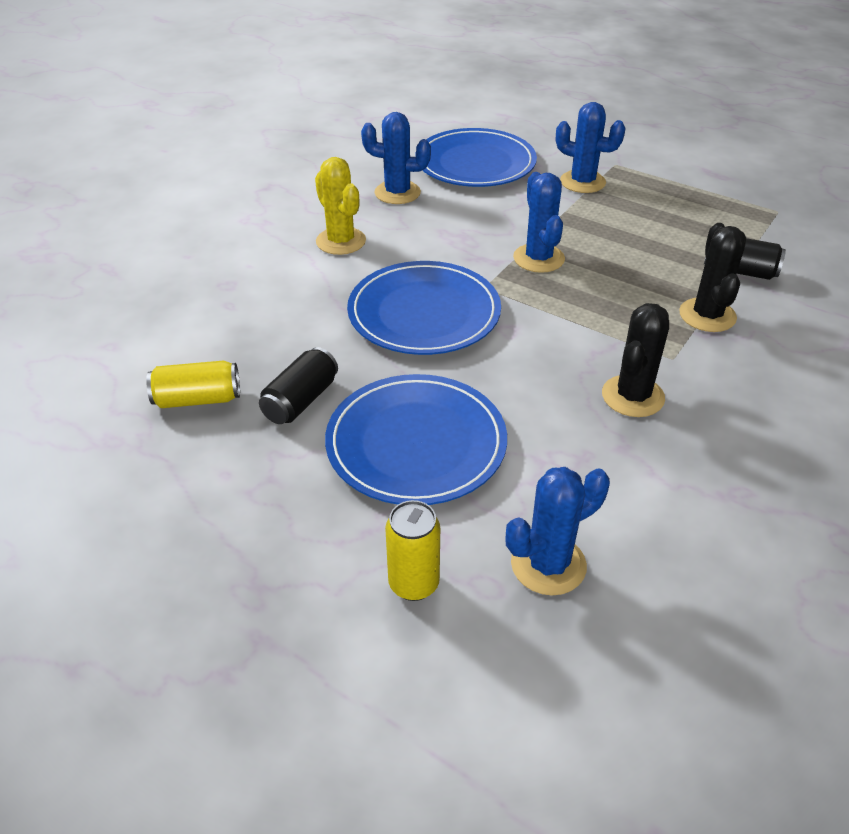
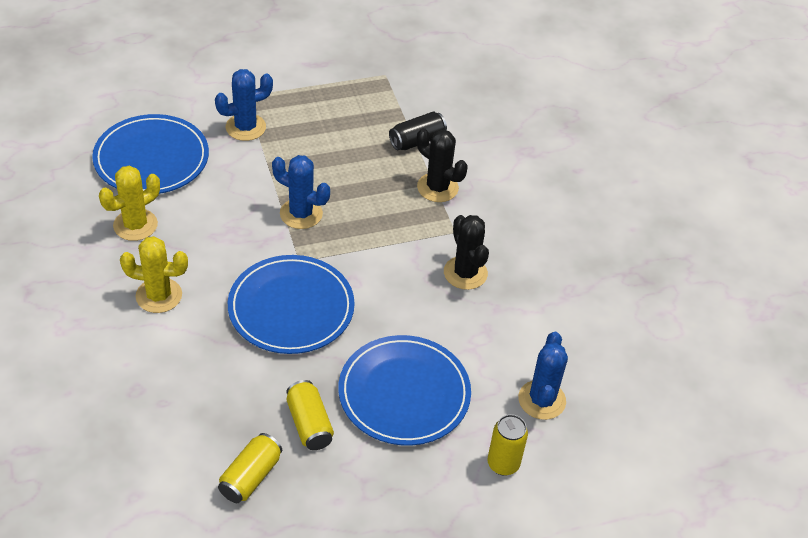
camera: 55 degrees left, 5 degrees up
(301, 400) = (309, 424): black can -> yellow can
(397, 193) = (135, 225): blue cactus -> yellow cactus

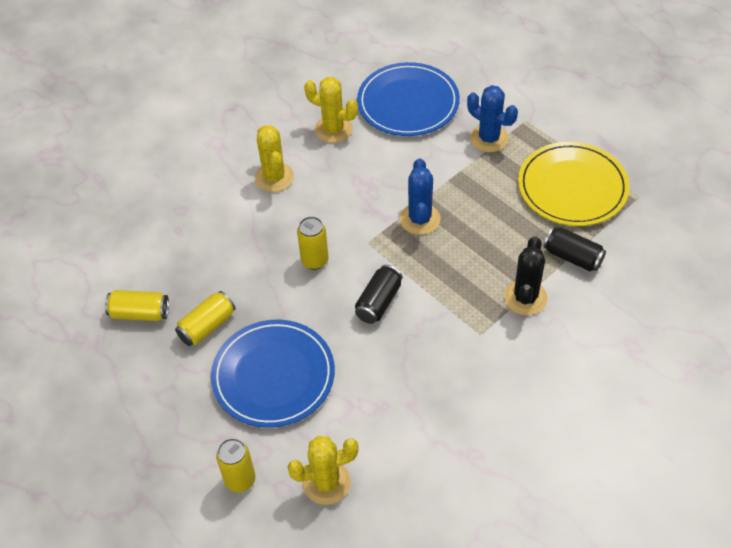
camera: 70 degrees right, 5 degrees up
(291, 308) = (315, 260): blue plate -> yellow can
(344, 105) = (572, 187): none -> yellow plate
(373, 282) = (378, 302): none -> black can
(465, 273) = (436, 363): black cactus -> none
(541, 400) = (326, 482): blue cactus -> yellow cactus

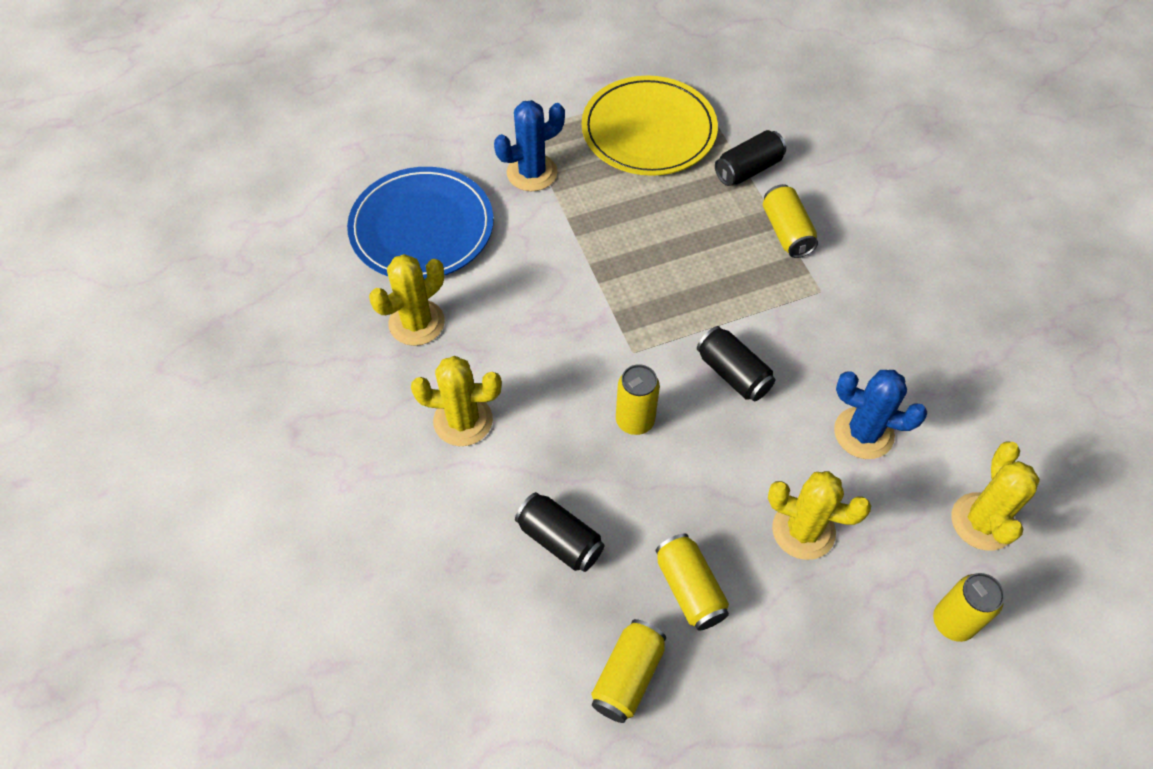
camera: 70 degrees left, 5 degrees up
(214, 252) = (559, 540): none -> black can
(273, 376) = (803, 530): blue plate -> yellow cactus
(420, 219) = (623, 285): blue cactus -> blue cactus (863, 433)
(525, 298) = (786, 232): black cactus -> yellow can

